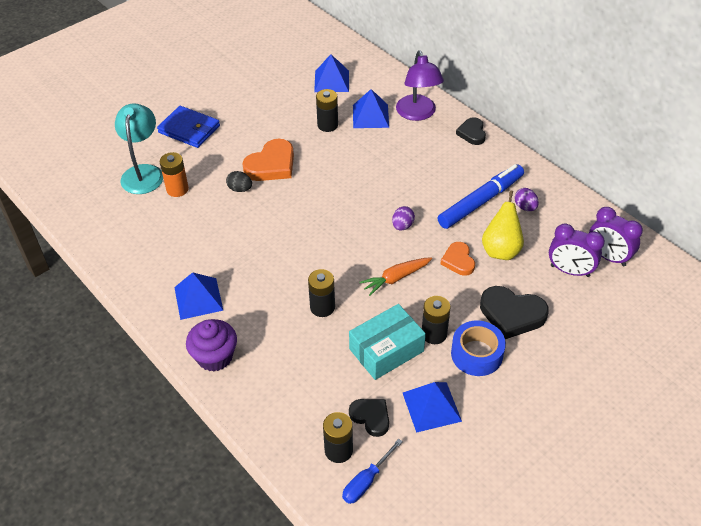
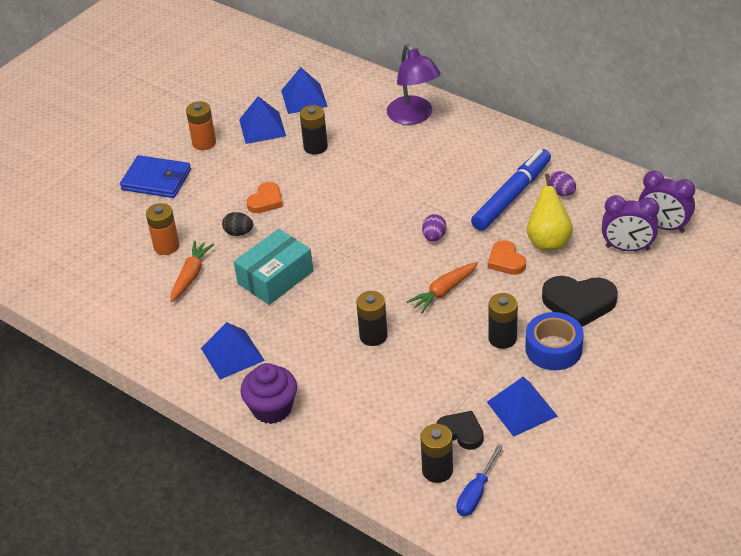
camera: 10 degrees left, 5 degrees down
(143, 172) = (120, 236): turquoise lamp -> none
(188, 219) = (191, 275): none -> orange carrot
(238, 104) = (204, 143): none -> orange battery
(271, 165) = (266, 201): orange heart -> orange heart, size x0.62
(370, 116) = (361, 128): blue pyramid -> blue pyramid (262, 127)
(386, 350) = (456, 364): turquoise box -> turquoise box (275, 277)
(472, 133) = (480, 126): black heart -> none

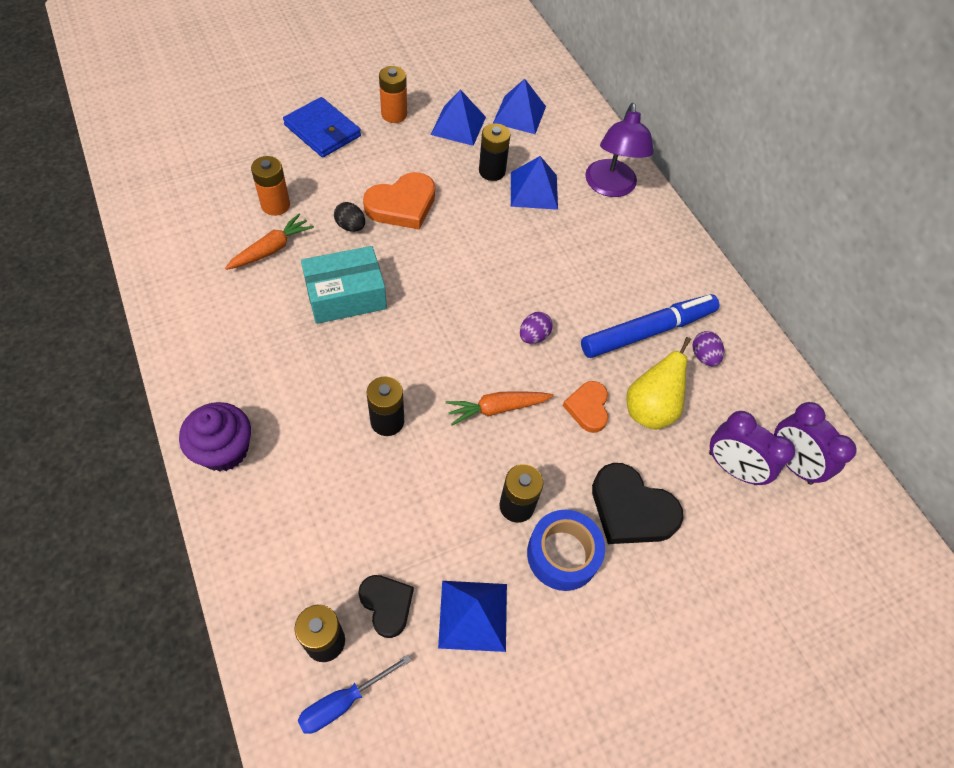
camera: 20 degrees right, 15 degrees up
(232, 354) = (238, 361): blue pyramid -> blue pyramid (534, 190)
(266, 201) = (402, 205): orange heart -> orange heart, size x1.62

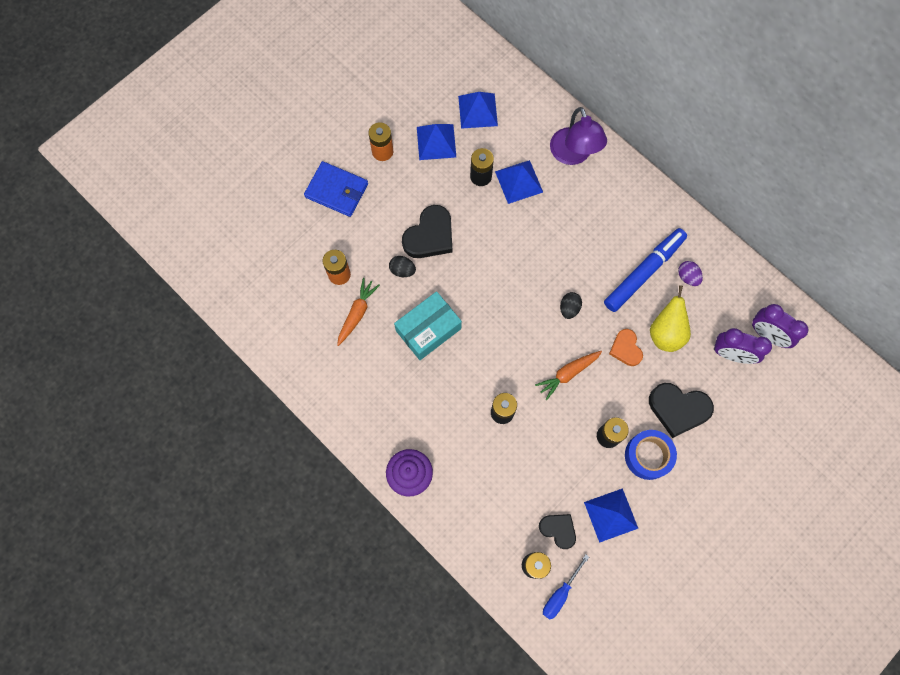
camera: 15 degrees left, 15 degrees up
(402, 205) = (430, 236): orange heart -> black heart
(533, 336) = (569, 308): purple egg -> black egg

